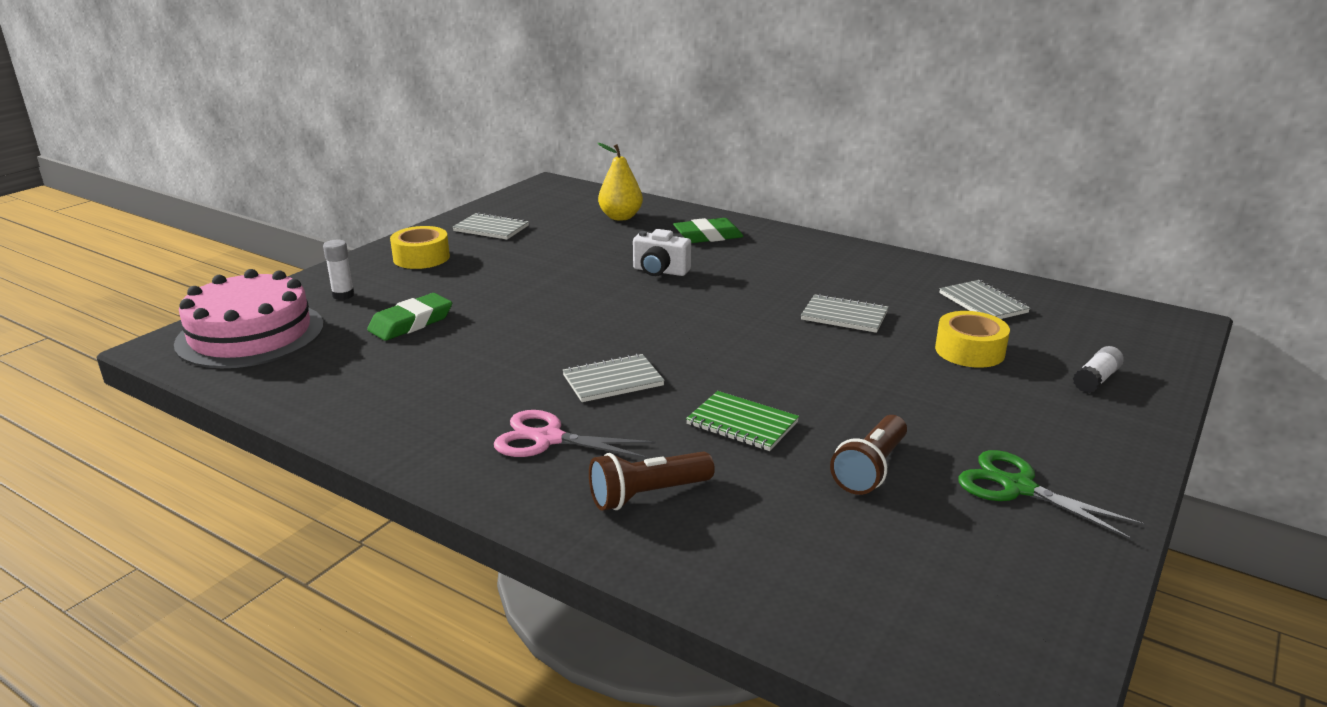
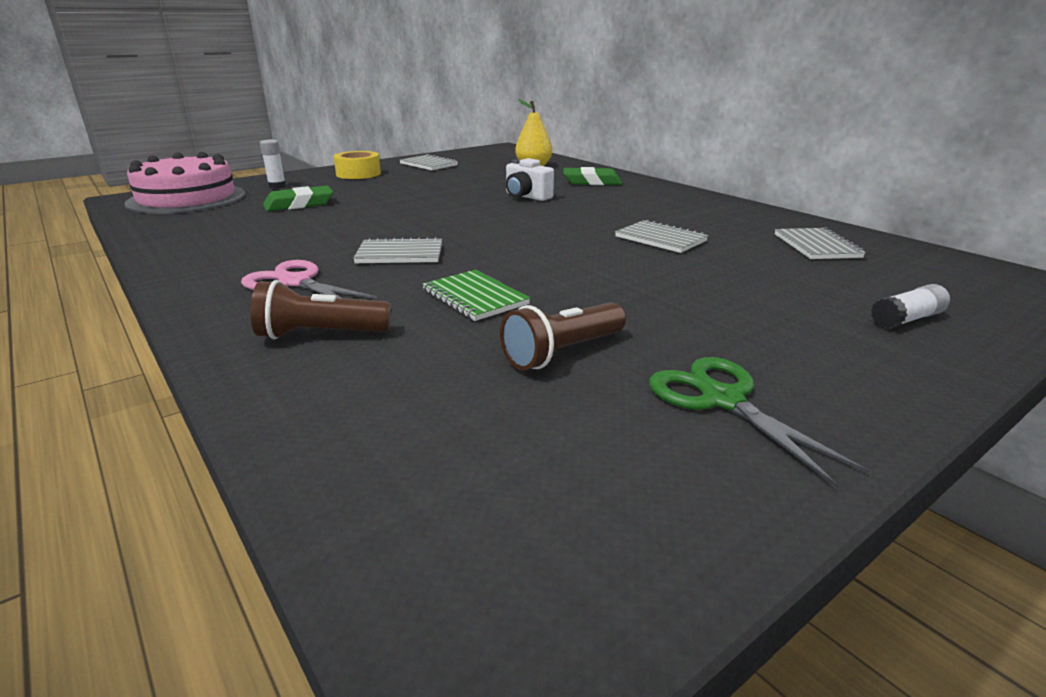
camera: 20 degrees right, 0 degrees up
(969, 351) = (769, 277): yellow tape -> none

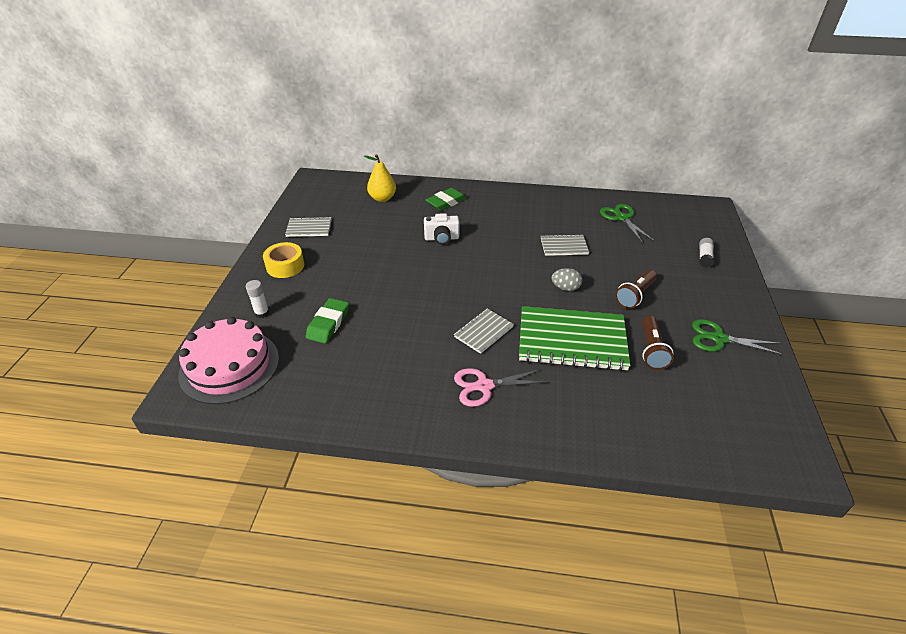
camera: 45 degrees left, 15 degrees up
(320, 334) = (564, 406): brown flashlight -> brown flashlight (635, 295)
(475, 297) = (572, 340): green notebook -> green notebook, size x1.99
(578, 263) = (565, 288): none -> grey egg
(816, 246) = (621, 218): grey notebook -> green scissors

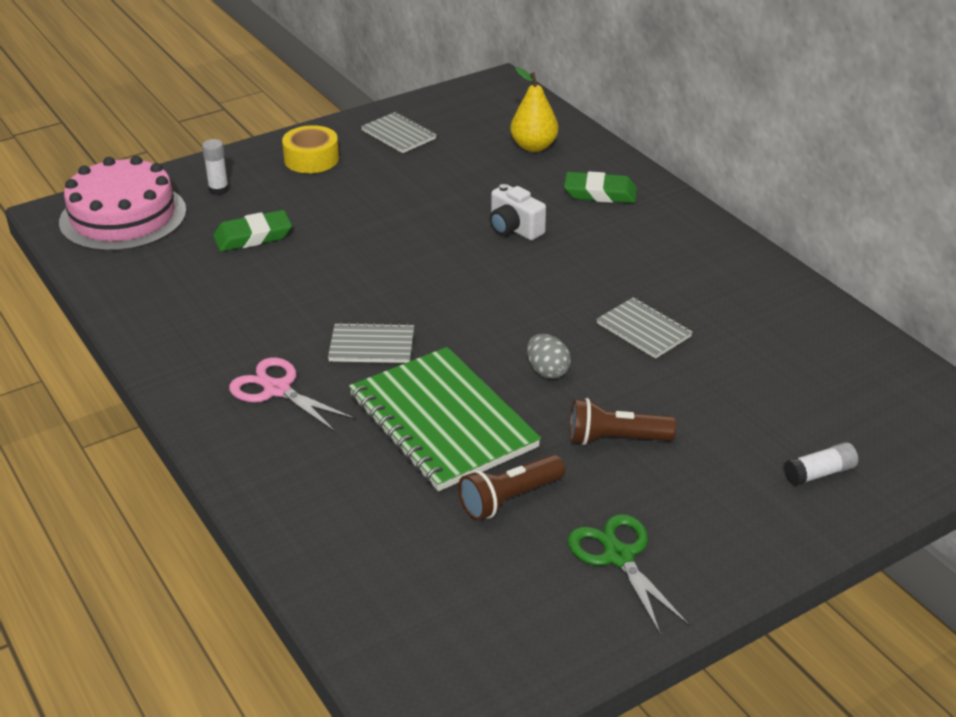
camera: 50 degrees right, 5 degrees down
(621, 218) = (803, 352): green scissors -> none

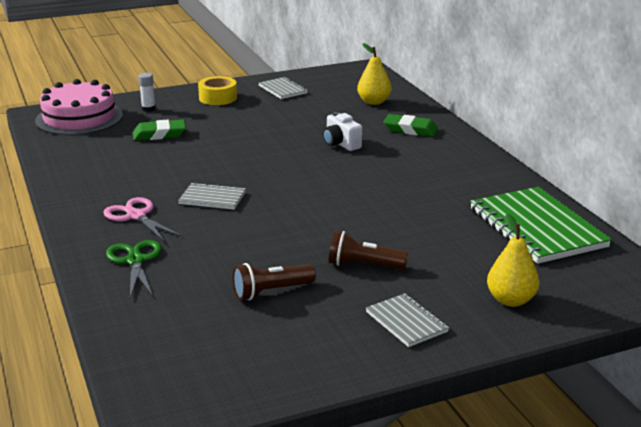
camera: 10 degrees right, 10 degrees down
(443, 421) = (243, 244): green notebook -> green notebook (537, 228)
(547, 371) = (330, 223): grey egg -> none
(618, 556) = (337, 333): green scissors -> green scissors (135, 261)
(643, 330) = (410, 206): grey notebook -> grey notebook (406, 322)
(819, 473) = (511, 300): white glue stick -> yellow pear

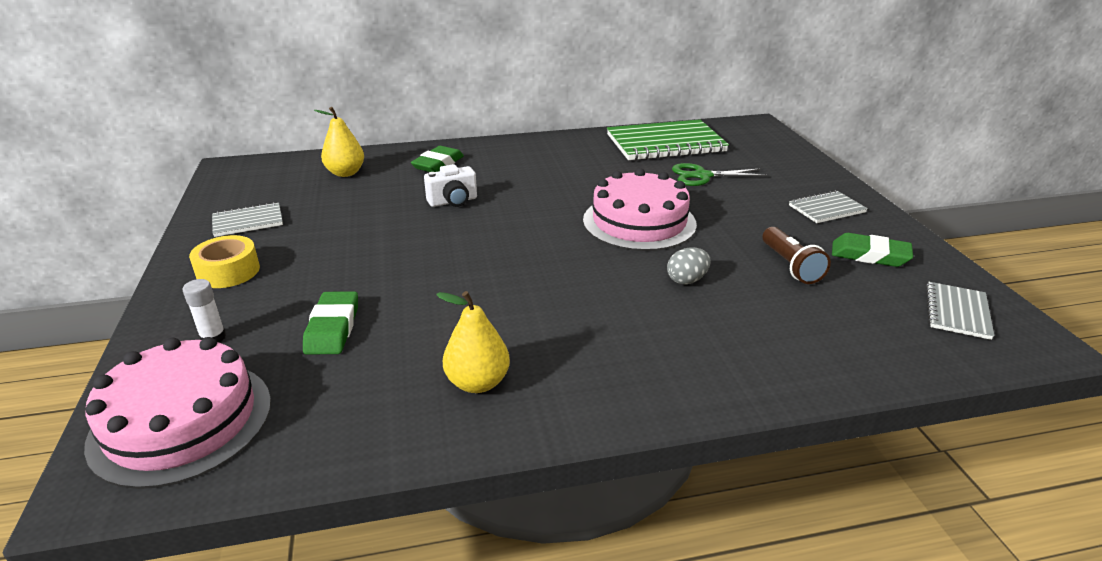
camera: 80 degrees left, 5 degrees up
(135, 261) = (733, 353): green scissors -> green scissors (702, 176)
(136, 216) = (609, 352): pink scissors -> none
(212, 198) = (570, 290): grey notebook -> grey notebook (957, 312)
(236, 242) = (687, 280): none -> grey egg
(304, 338) = (869, 255): none -> green eraser
(334, 219) = (639, 222): none -> pink cake
(364, 265) = (733, 216): brown flashlight -> none
(511, 300) = (782, 168): yellow pear -> yellow pear (477, 382)

